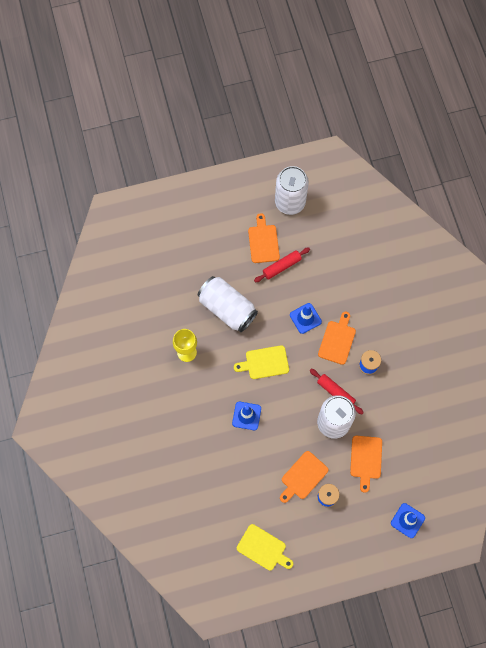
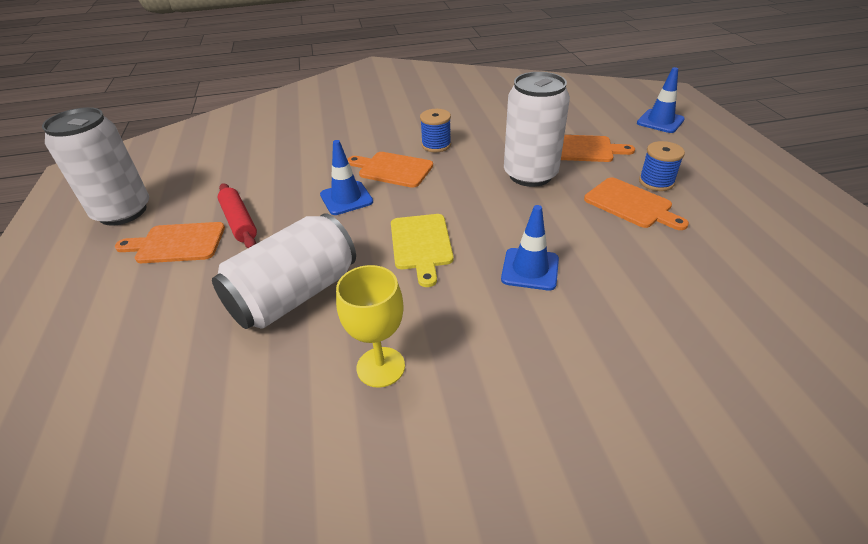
camera: 85 degrees left, 30 degrees down
(263, 548) = (790, 250): yellow cutting board -> none
(335, 392) = (479, 172): red rolling pin -> none

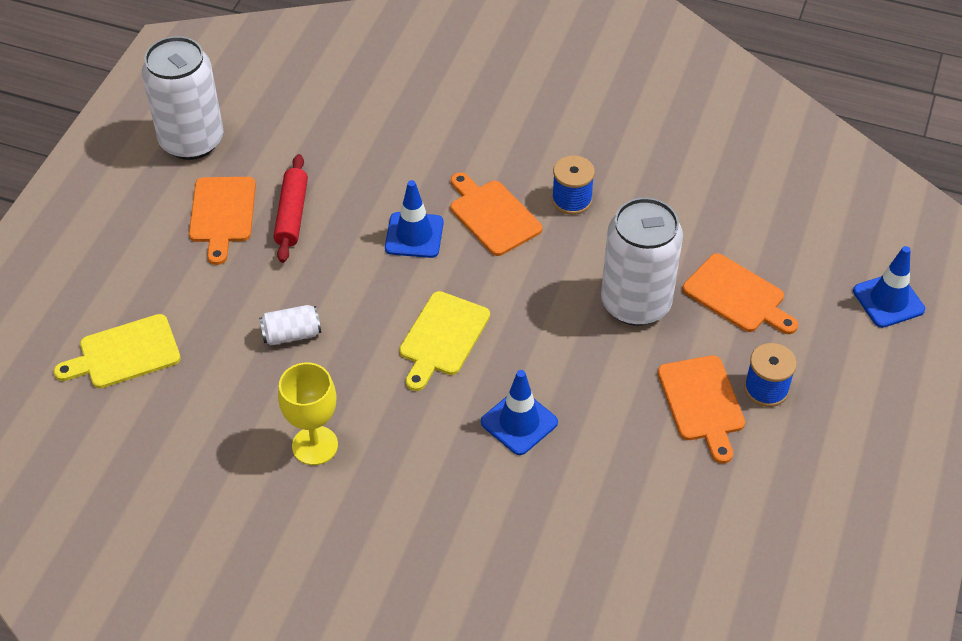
camera: 30 degrees right, 10 degrees up
(130, 383) = (124, 353): none -> yellow cutting board
(177, 243) = (222, 214): orange cutting board -> orange cutting board turned 120 degrees counterclockwise
(294, 295) = (291, 334): white can -> white can, size x0.45

